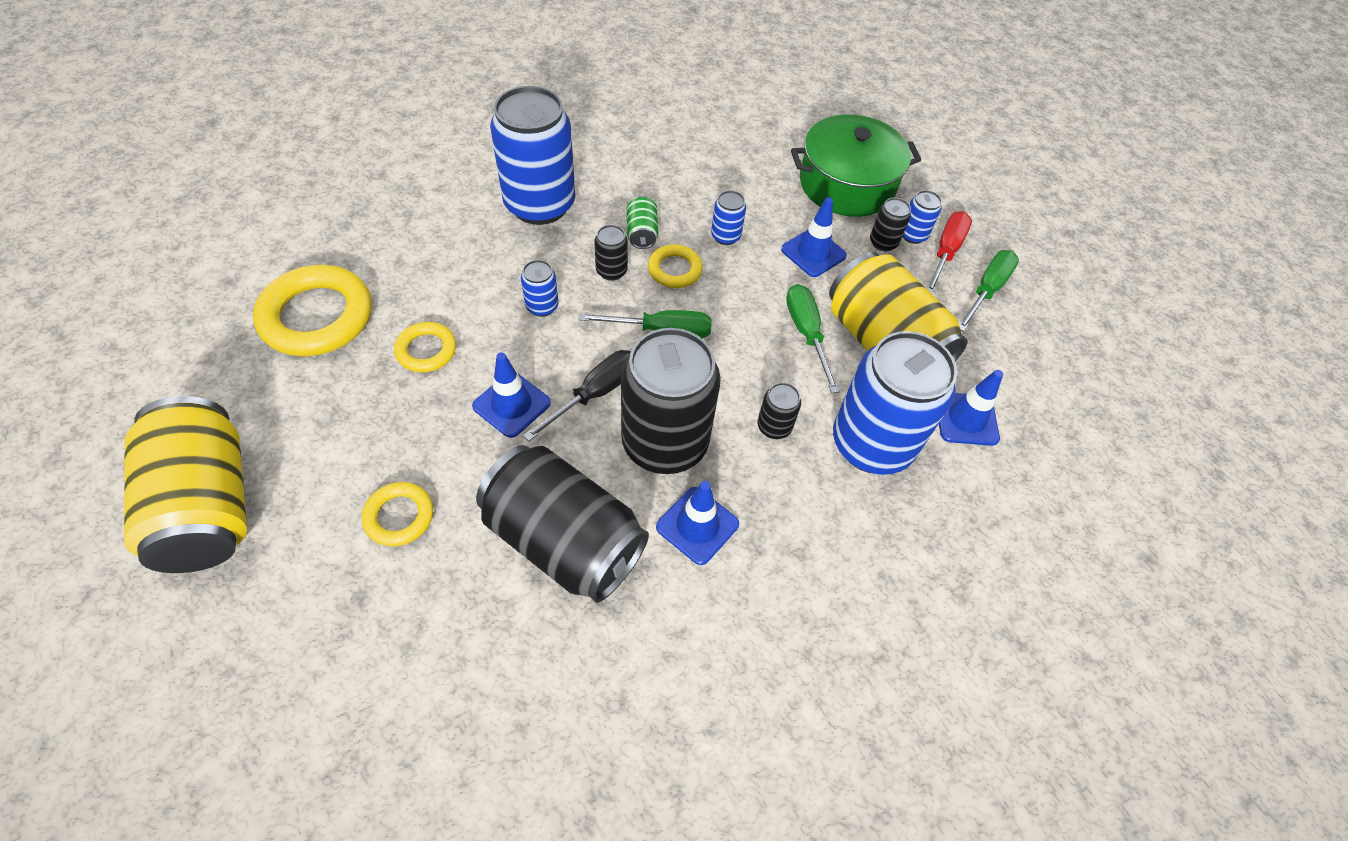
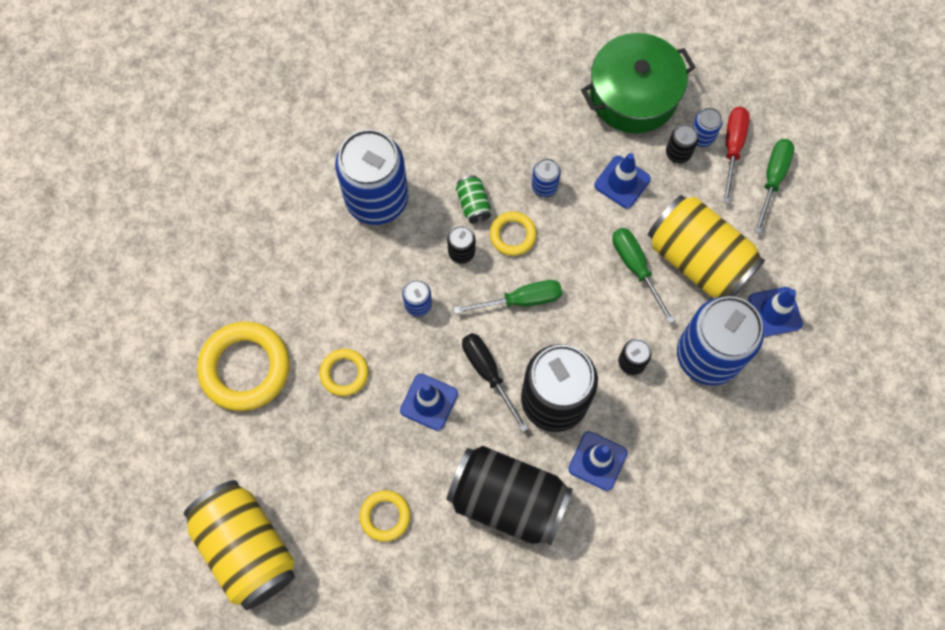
camera: 10 degrees left, 15 degrees up
(595, 394) = (488, 373): black screwdriver -> black screwdriver turned 60 degrees counterclockwise

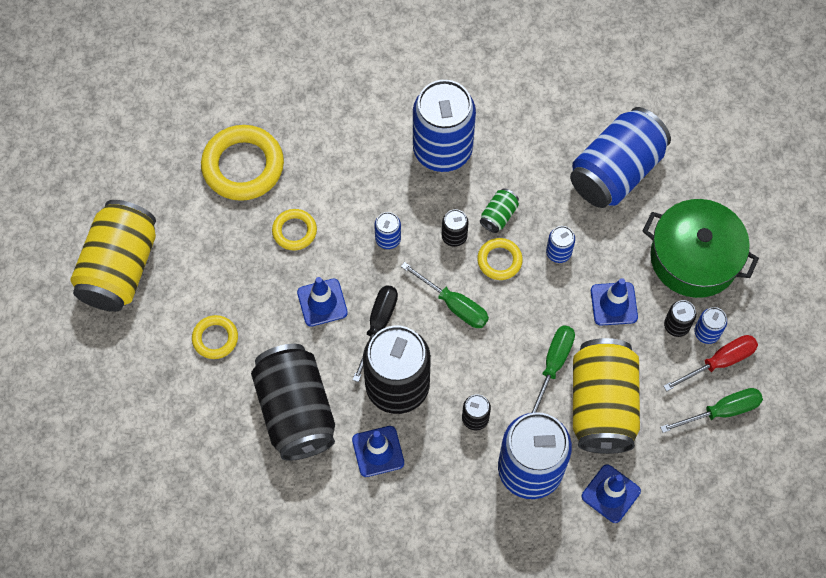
camera: 50 degrees right, 5 degrees down
(513, 89) = (616, 172): none -> blue can

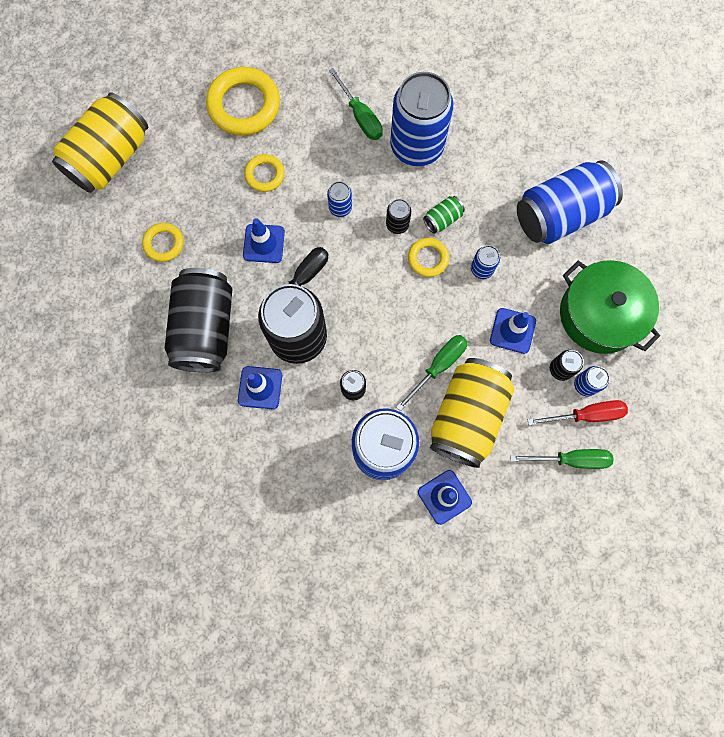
camera: 20 degrees right, 10 degrees up
(454, 305) = (374, 283): green screwdriver -> green screwdriver (360, 116)

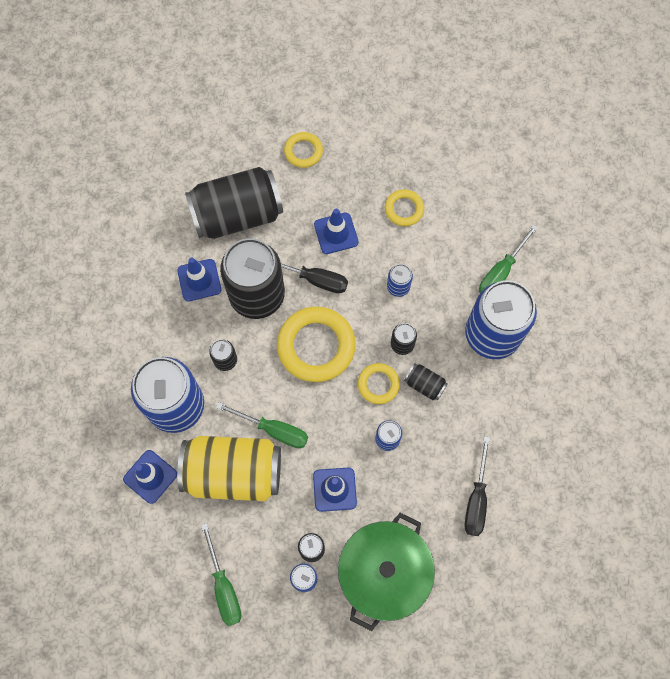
camera: 70 degrees right, 5 degrees down
(110, 158) = (366, 78): yellow can -> none
(244, 105) = (466, 166): yellow ring -> yellow ring (316, 346)
(442, 219) = (424, 385): green can -> black can
(560, 215) = (476, 499): blue can -> black screwdriver
(586, 415) = (273, 588): red screwdriver -> none

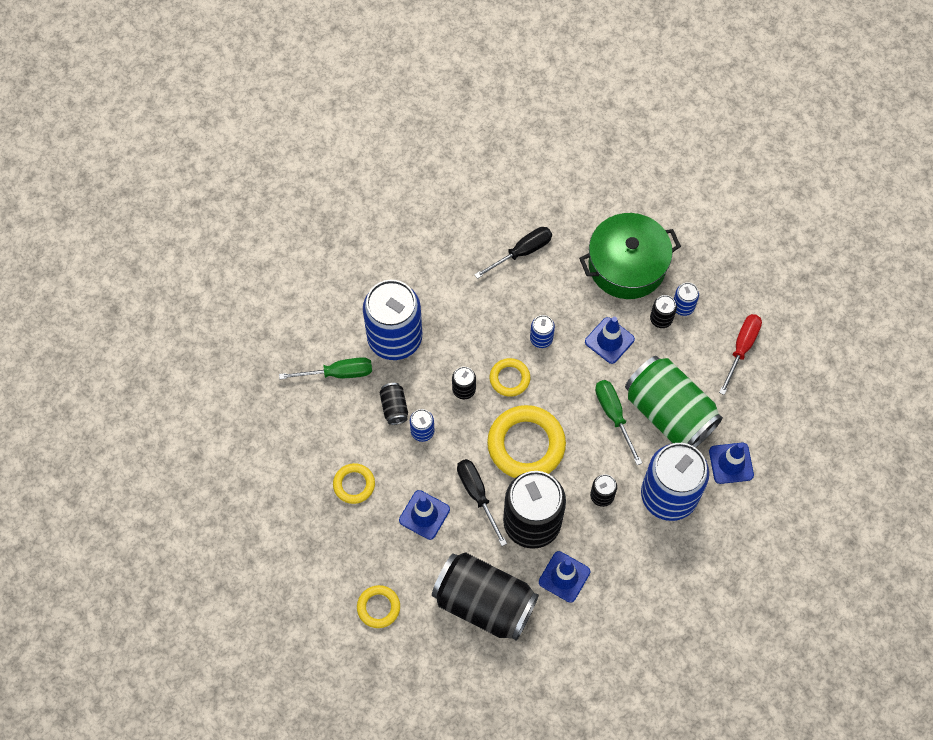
camera: 135 degrees left, 5 degrees down
(224, 586) = (741, 348): green screwdriver -> red screwdriver
(233, 472) = (669, 413): yellow can -> green can
(424, 385) = (478, 349): black can -> black can (394, 407)

